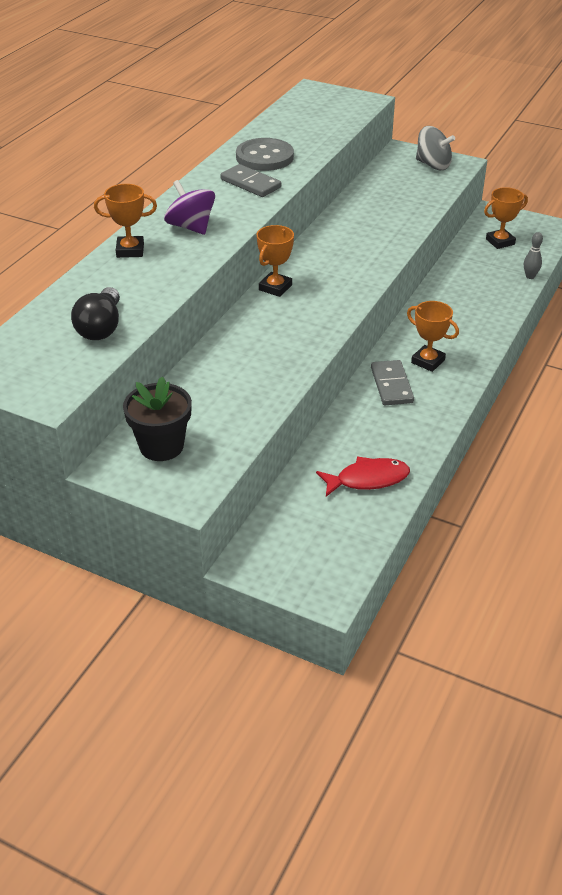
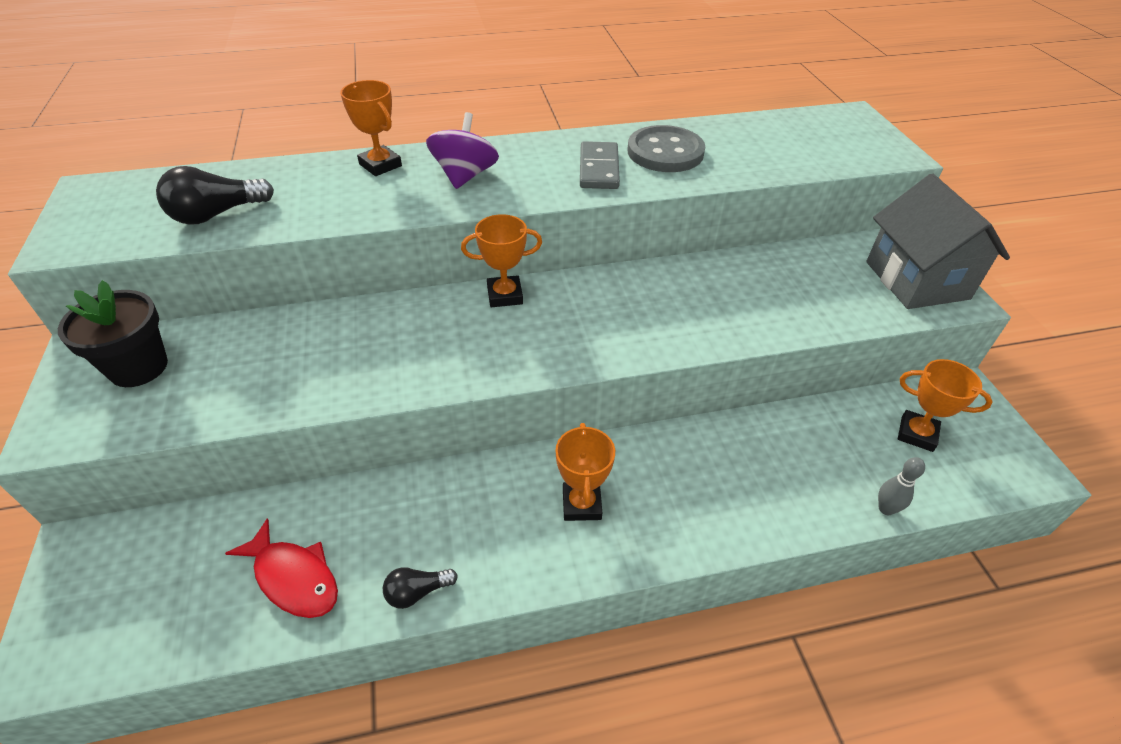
camera: 50 degrees right, 5 degrees up
(391, 385) = (500, 495): grey domino -> none
(424, 439) = (417, 592): none -> black light bulb
(433, 165) = (917, 280): grey spinning top -> grey house

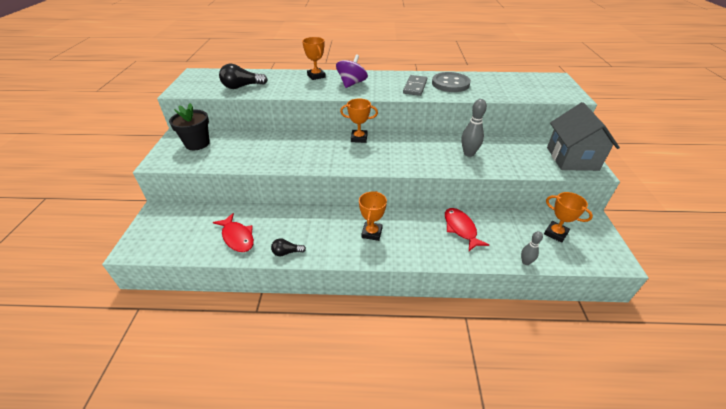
camera: 15 degrees right, 5 degrees down
(732, 299) = (468, 154): none -> grey bowling pin
(748, 458) = (460, 229): none -> red fish

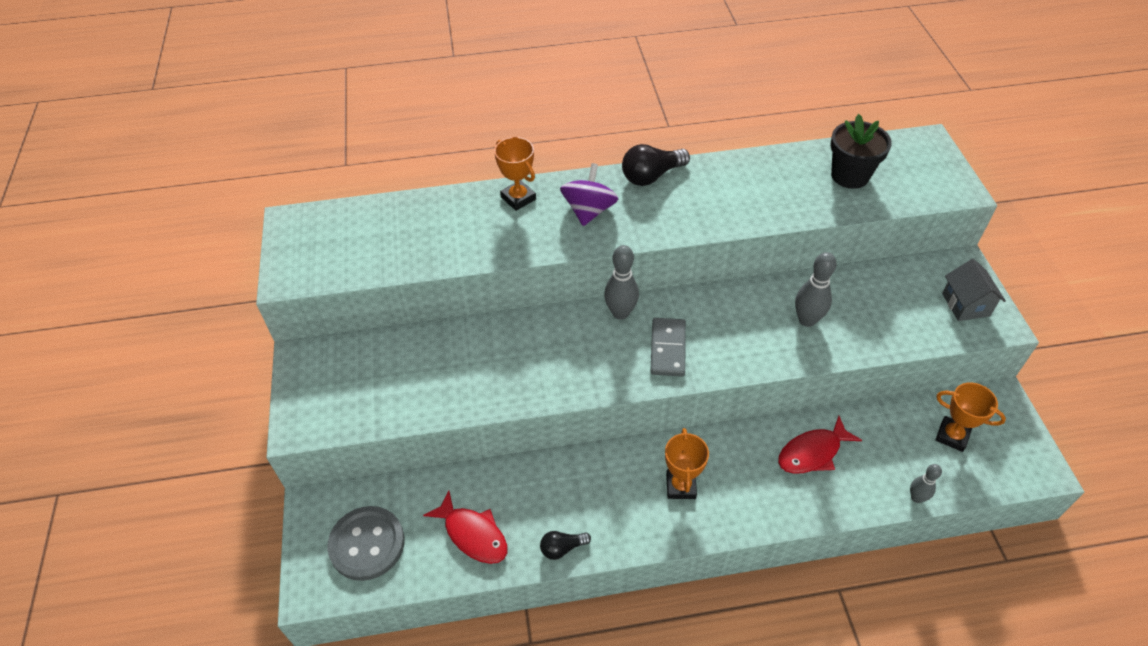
camera: 10 degrees left, 10 degrees up
(197, 144) = (347, 372): black flower pot -> black flower pot (850, 176)
(242, 87) = (397, 249): black light bulb -> black light bulb (651, 176)
(359, 138) = (620, 313): orange trophy -> grey bowling pin
(415, 87) = (699, 204): grey domino -> grey domino (667, 349)
(450, 84) = (757, 186): grey button -> grey button (367, 544)
(460, 229) = (812, 452): red fish -> red fish turned 90 degrees counterclockwise
(572, 158) = (965, 304): grey house -> grey house, size x0.58

